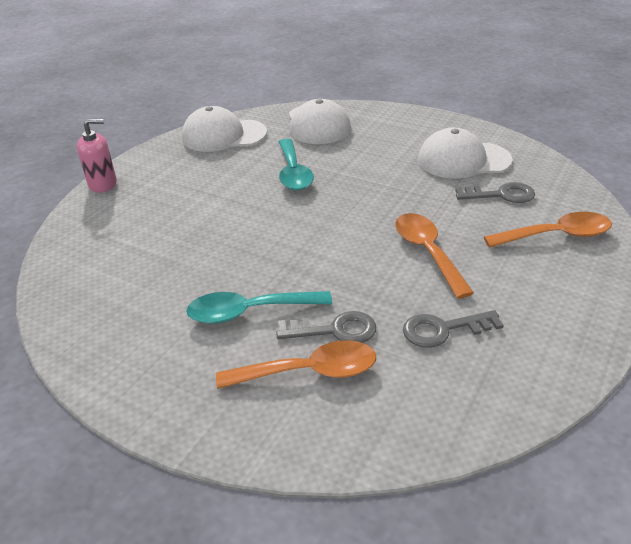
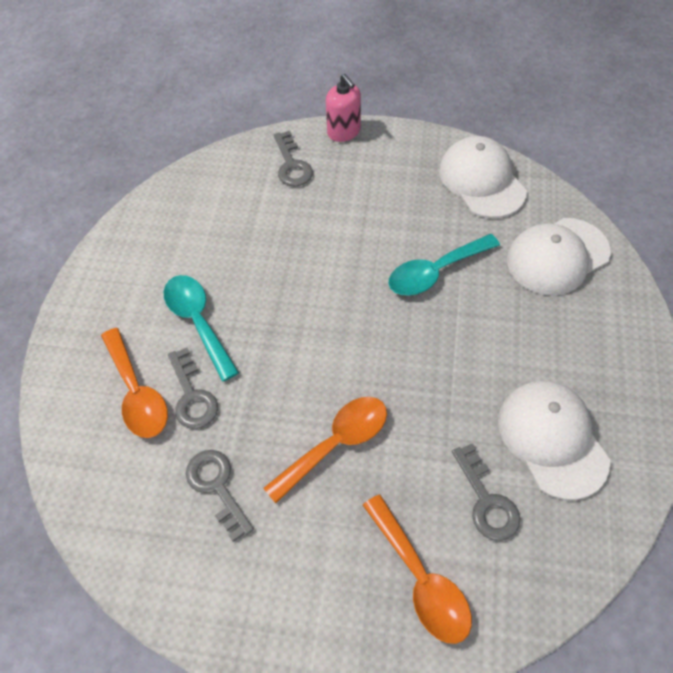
camera: 70 degrees right, 20 degrees up
(109, 219) = (292, 164): none -> grey key

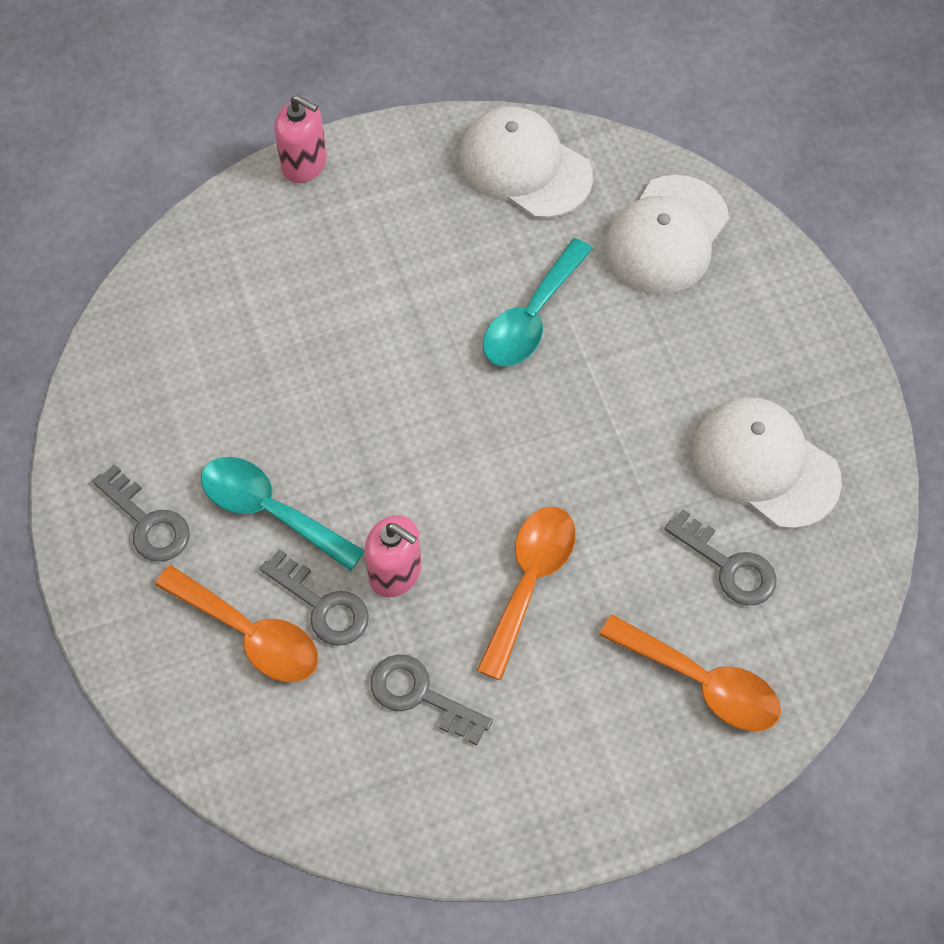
camera: 30 degrees left, 5 degrees up
(251, 396) = (395, 572): none -> pink soap dispenser
(292, 164) = (261, 241): grey key -> grey key (147, 522)

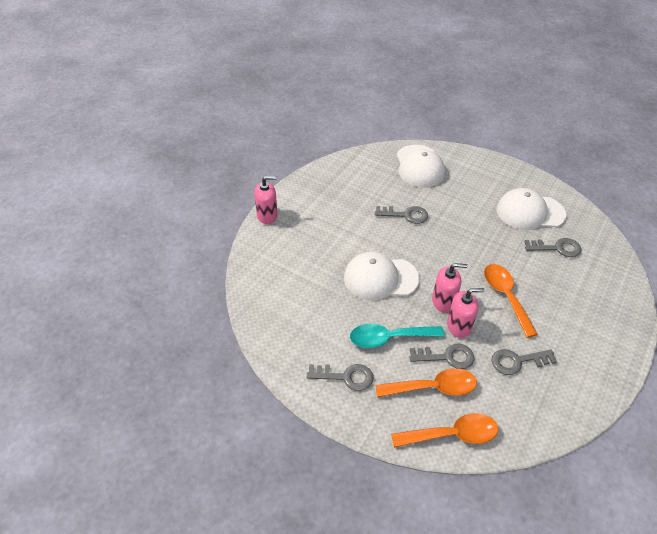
camera: 40 degrees left, 15 degrees down
(418, 515) = (443, 302): none -> pink soap dispenser
(524, 167) = (349, 173): white cap -> white cap (380, 278)
(532, 316) = (405, 215): turquoise spoon -> grey key
(701, 682) = (594, 288): orange spoon -> orange spoon (451, 435)

